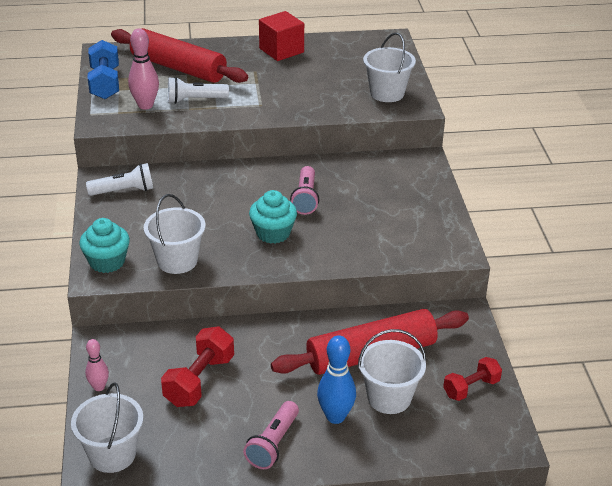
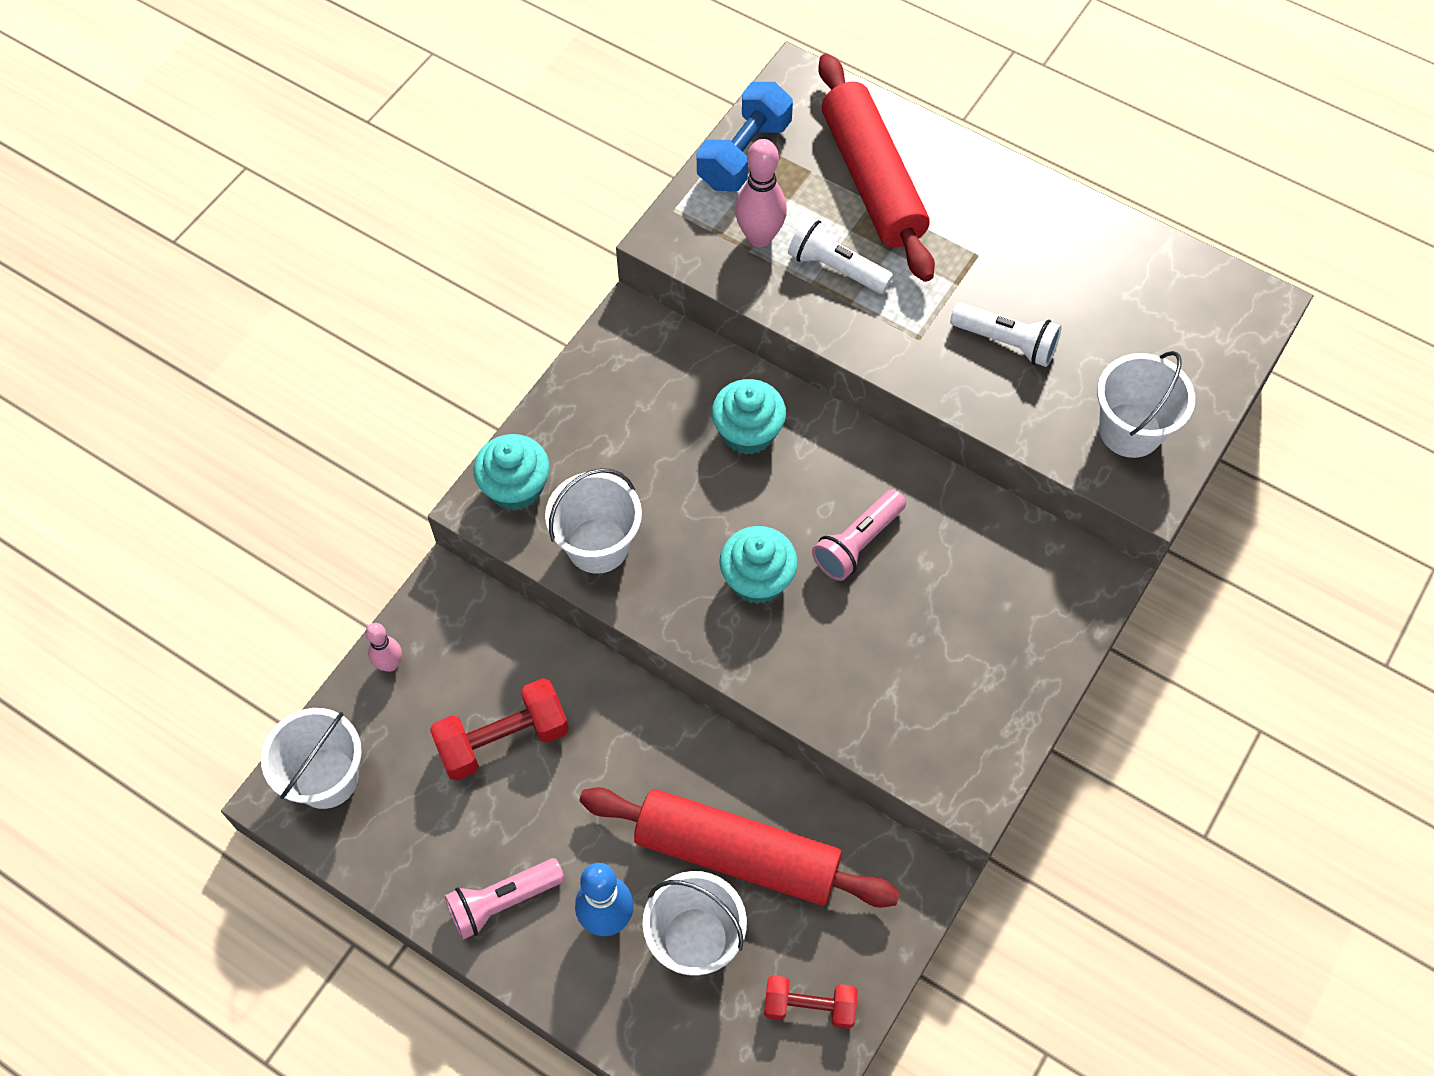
camera: 40 degrees right, 25 degrees up
(124, 191) = (637, 367): white flashlight -> white flashlight (1006, 342)
(208, 187) = (748, 432): none -> turquoise cupcake
(281, 50) = (1057, 230): red cube -> none

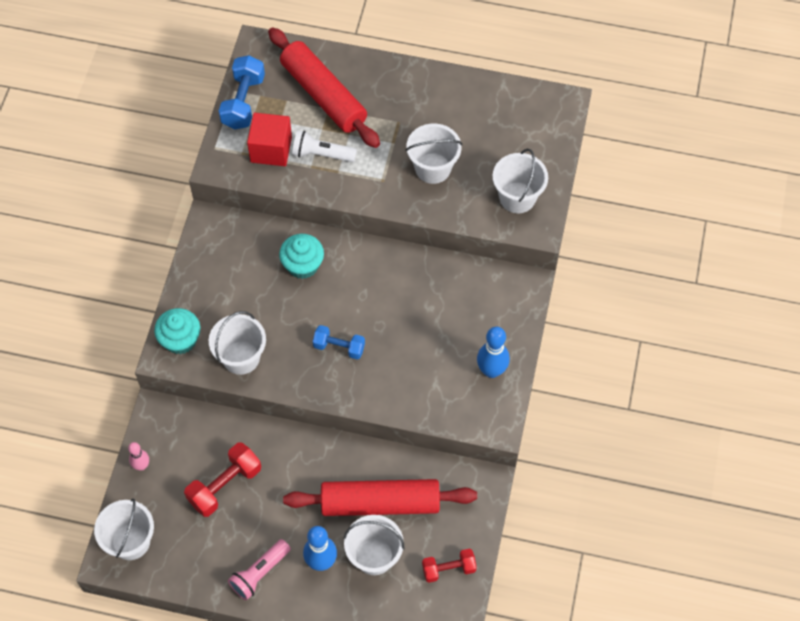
camera: 20 degrees left, 0 degrees up
(757, 579) = (339, 347): turquoise cupcake -> blue dumbbell
(759, 237) = (271, 149): pink bowling pin -> red cube
(858, 543) = (388, 308): pink flashlight -> none
(992, 700) = (491, 370): none -> blue bowling pin
(1006, 342) = (433, 168): white flashlight -> white bucket

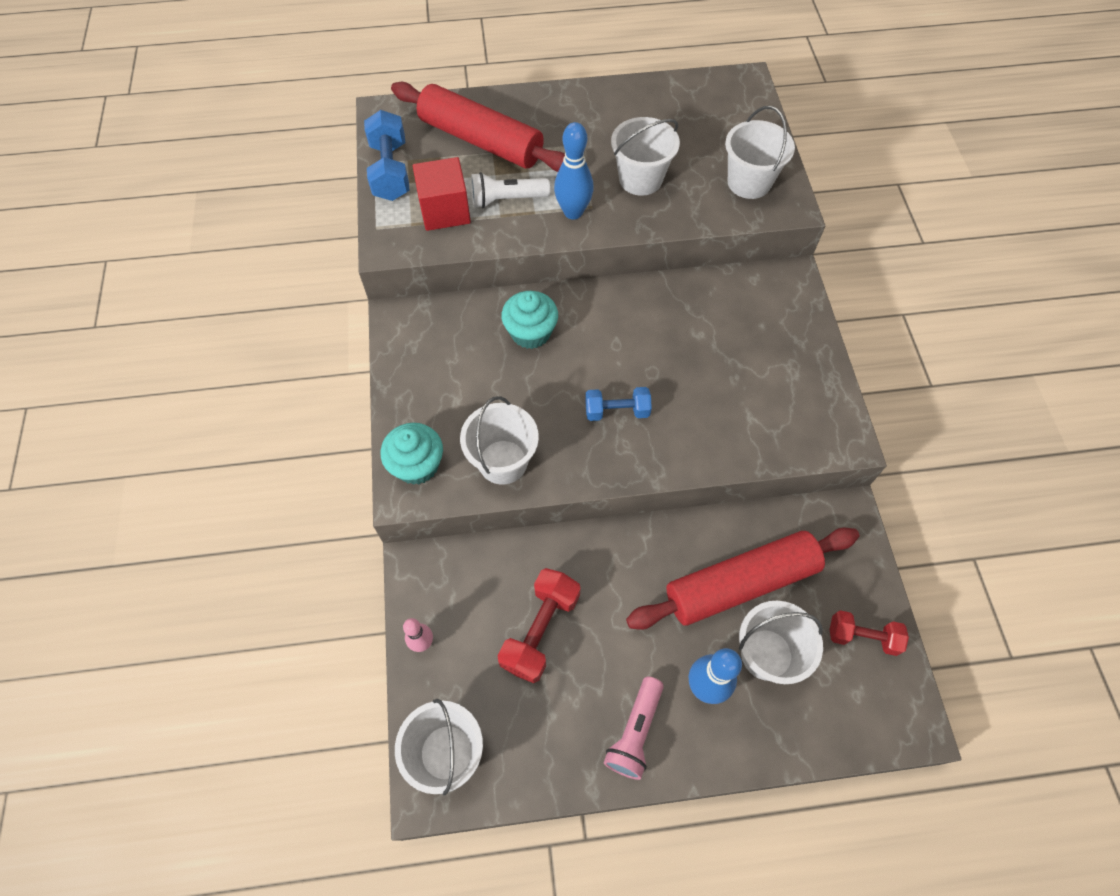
camera: 20 degrees left, 0 degrees up
(448, 569) = (862, 637): red dumbbell -> red dumbbell turned 45 degrees clockwise
(491, 370) = (805, 381): blue bowling pin -> blue bowling pin (573, 212)

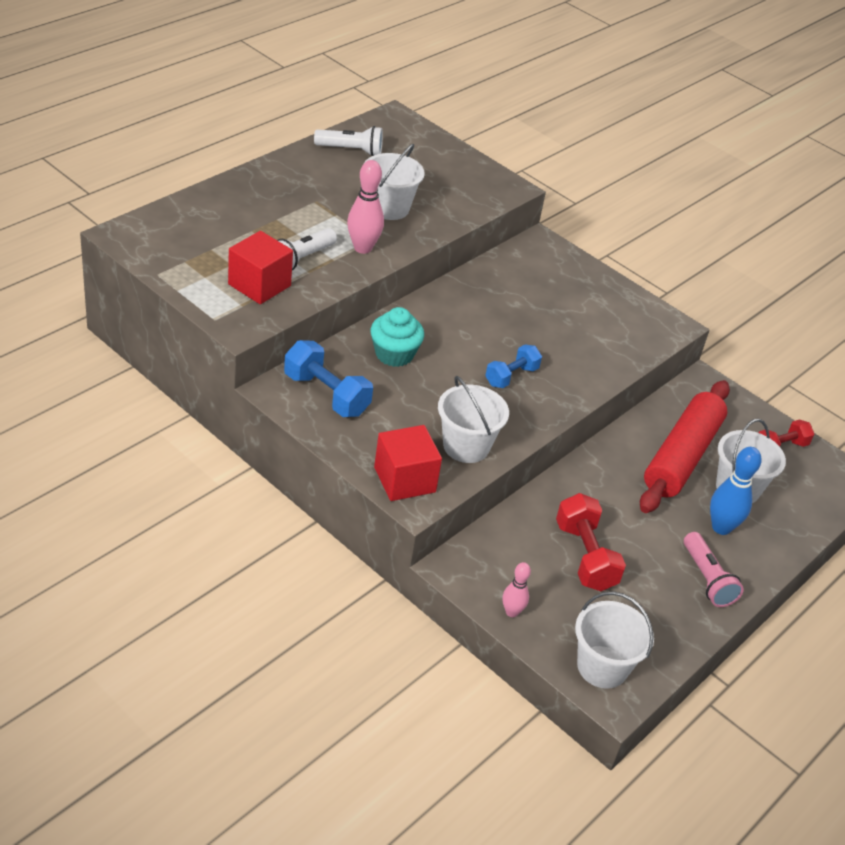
camera: 45 degrees left, 20 degrees down
(390, 171) = (179, 275): blue dumbbell -> blue dumbbell (326, 394)
(417, 465) = (404, 480): turquoise cupcake -> red cube
(481, 140) = (233, 226): red rolling pin -> none
(573, 212) = (363, 248): blue bowling pin -> pink bowling pin
(665, 102) = (351, 150): none -> white flashlight
(749, 182) = (468, 182): white bucket -> none

